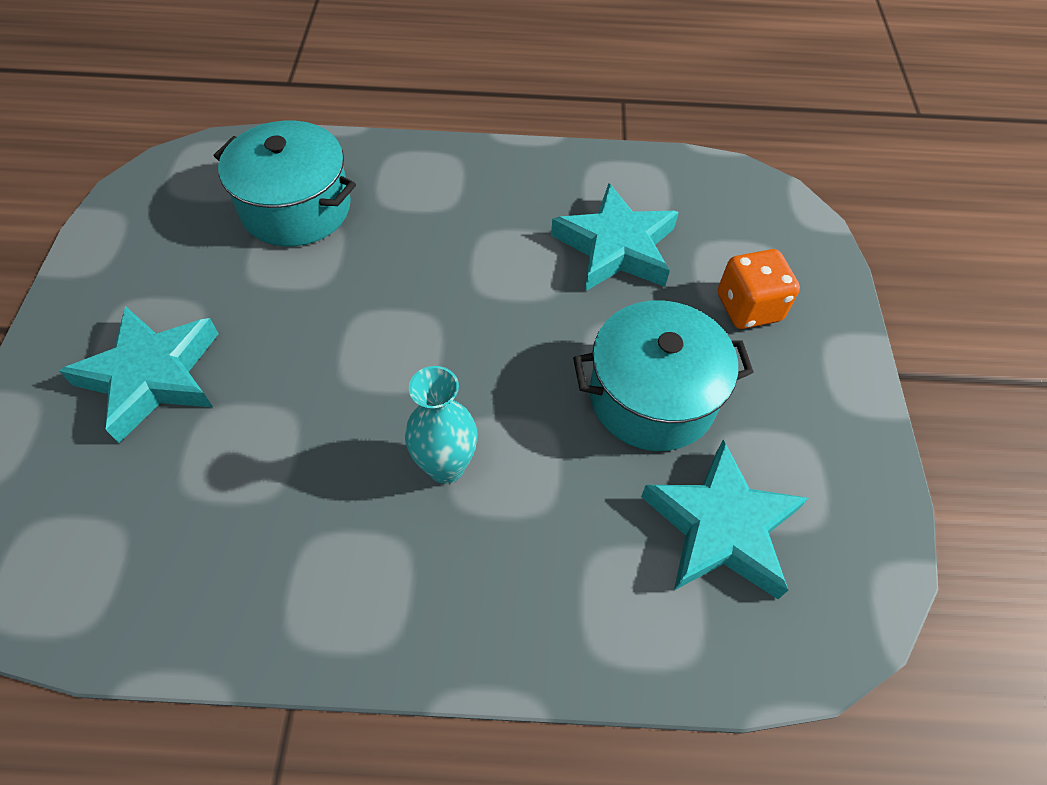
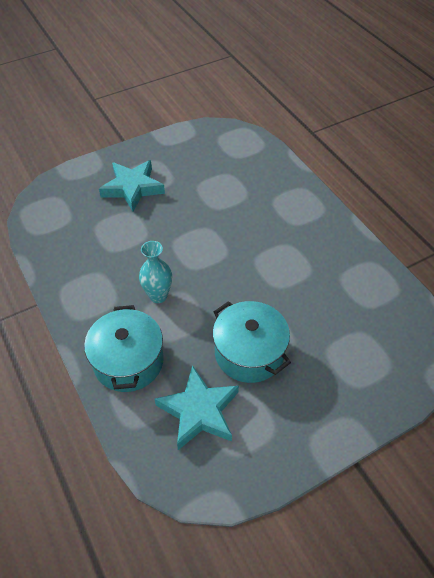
camera: 60 degrees right, 5 degrees down
(296, 208) = (244, 177): turquoise pot -> turquoise pot (128, 361)
(616, 247) = (327, 297): turquoise star -> none
(748, 308) = (338, 370): orange dice -> none

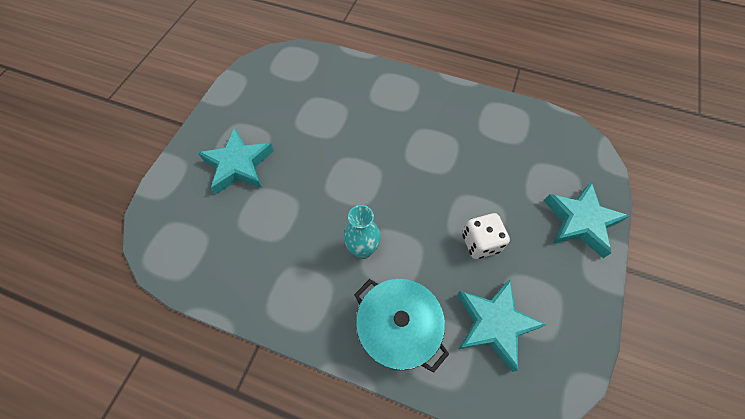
camera: 40 degrees left, 10 degrees up
(249, 353) = (480, 243): turquoise pot -> white dice
(353, 399) = (580, 221): none -> turquoise star

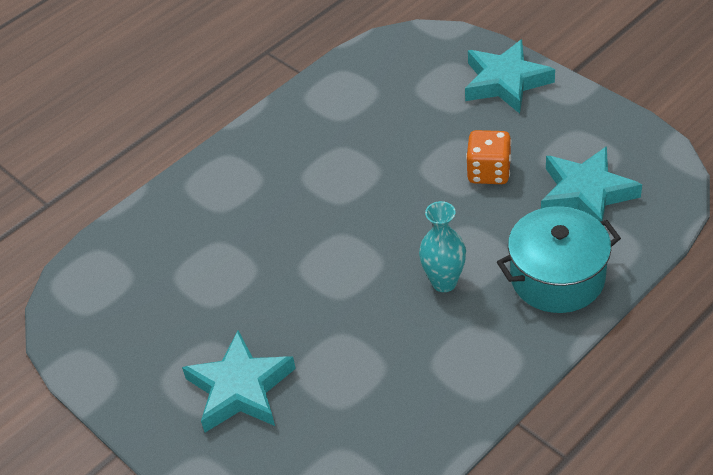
camera: 60 degrees left, 15 degrees down
(480, 243) = (489, 172): white dice -> orange dice

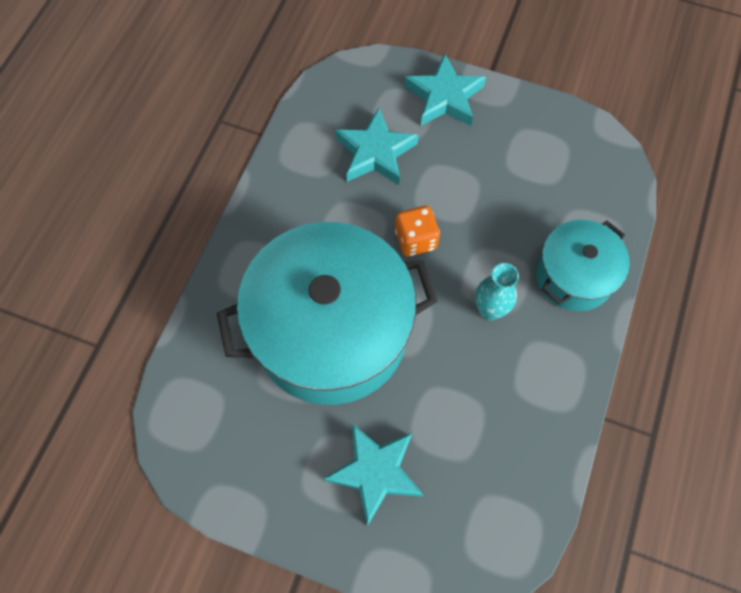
camera: 30 degrees left, 20 degrees up
(268, 254) = (331, 332): none -> turquoise pot
(489, 172) = (474, 191): orange dice -> orange dice (415, 239)
(586, 193) = (559, 189): turquoise star -> turquoise star (375, 152)

